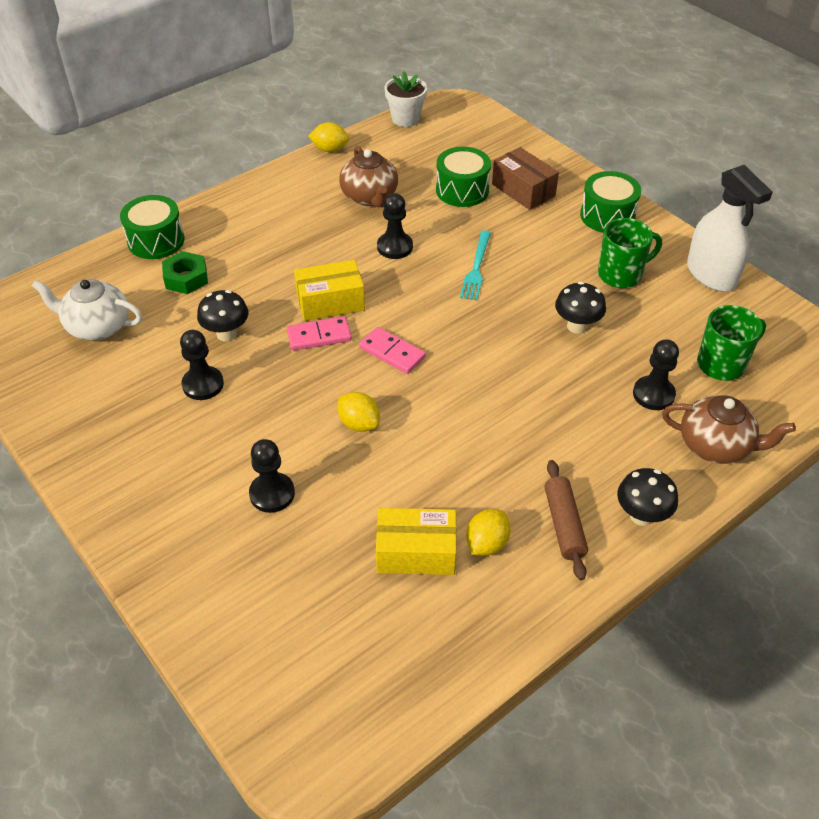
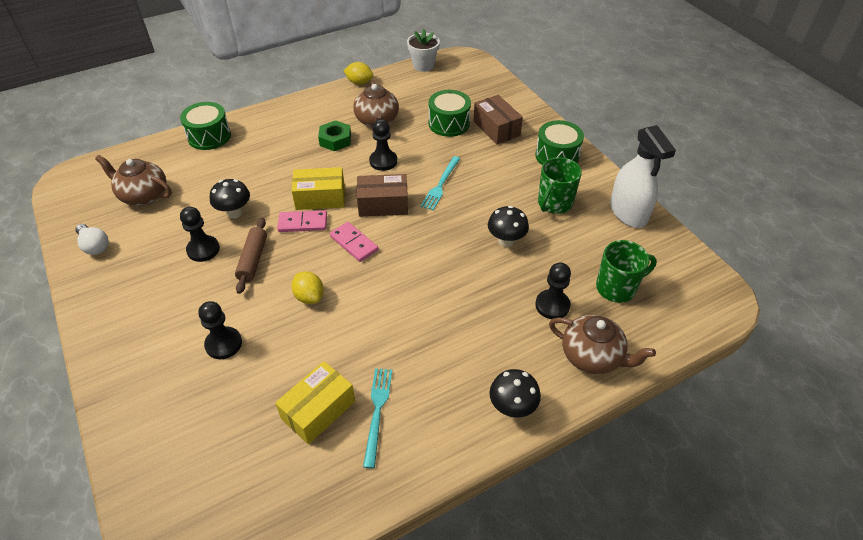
camera: 10 degrees right, 0 degrees up
(57, 398) = (94, 246): none -> white light bulb
(97, 327) = (143, 195): white teapot -> brown teapot
(186, 278) = (220, 167): green nut -> green nut (335, 140)
(412, 301) = (383, 204): none -> brown box
(416, 552) = (318, 410): yellow box -> yellow box turned 60 degrees counterclockwise
(486, 543) = (377, 412): yellow lemon -> turquoise fork
(564, 524) = (445, 405): brown rolling pin -> brown rolling pin (253, 260)
(621, 274) = (554, 203): green mug -> green mug turned 135 degrees clockwise

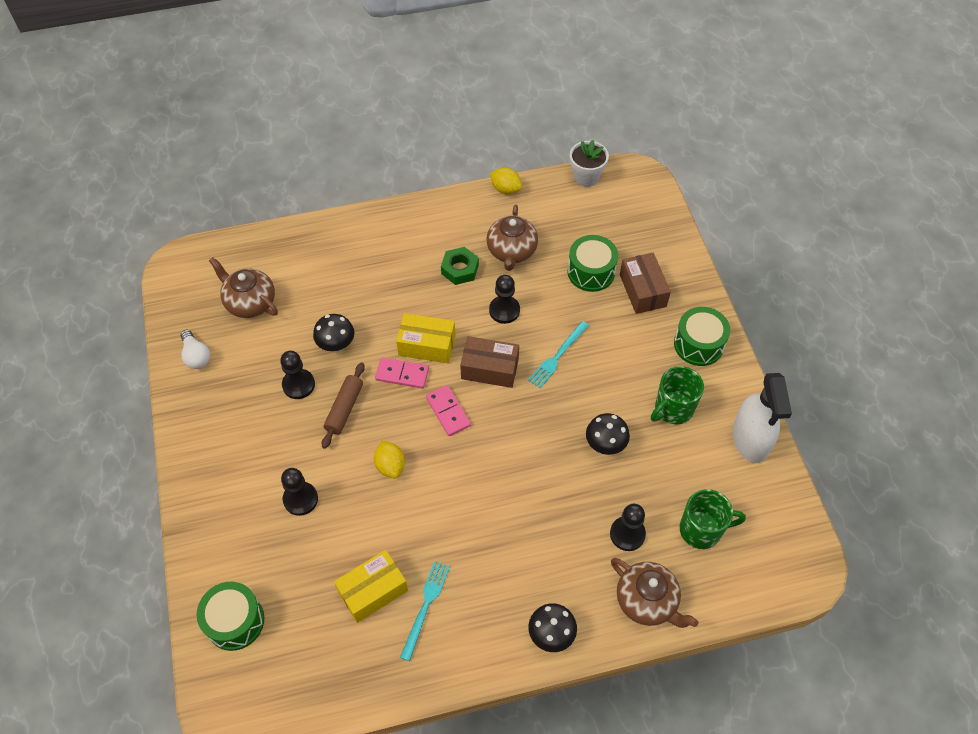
camera: 15 degrees right, 10 degrees up
(209, 136) = (327, 235): green drum -> green drum (235, 621)

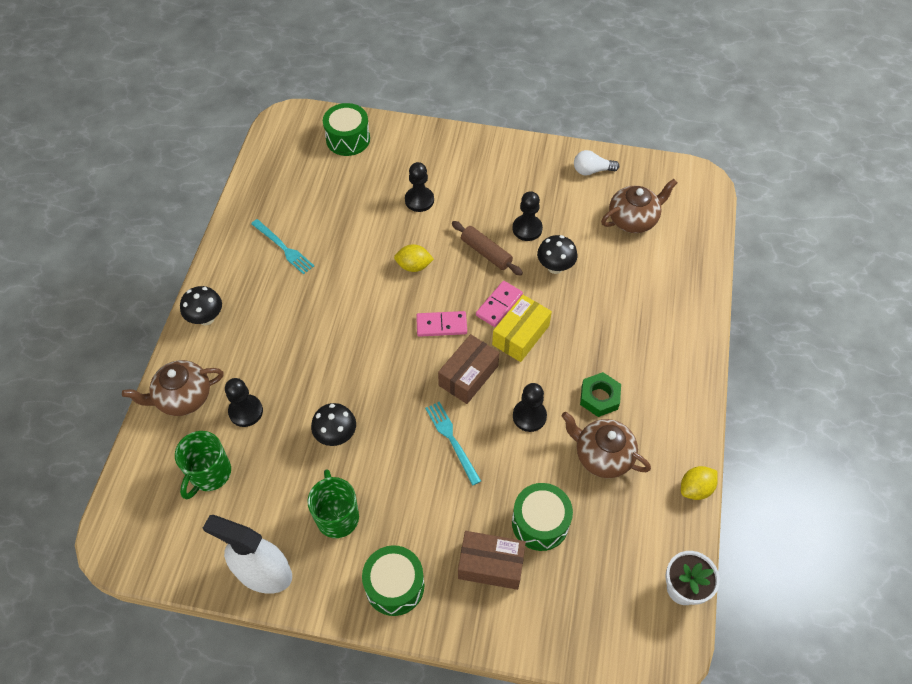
camera: 115 degrees right, 0 degrees up
(373, 591) = (317, 221): yellow box -> none

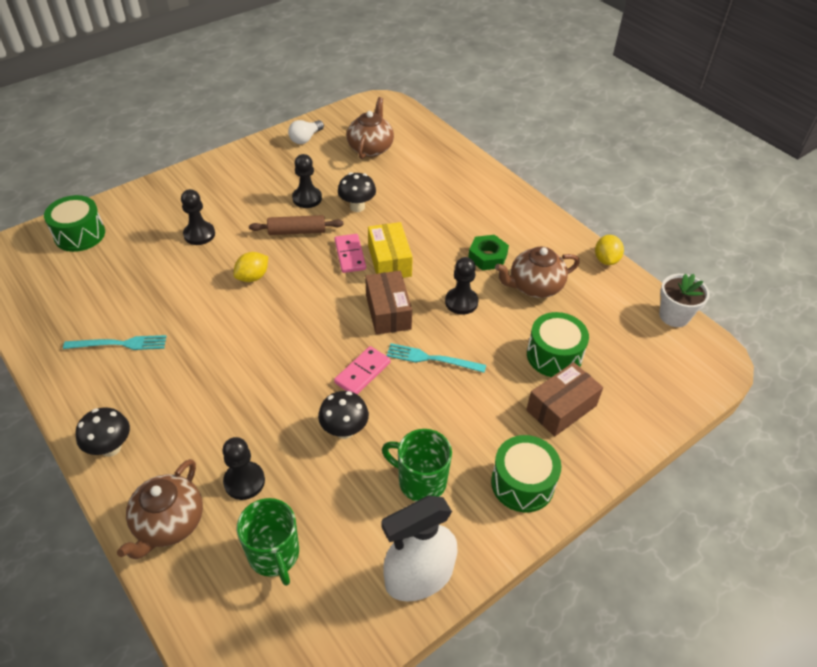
camera: 50 degrees left, 10 degrees down
(441, 325) = (326, 297): pink domino -> pink domino (362, 373)

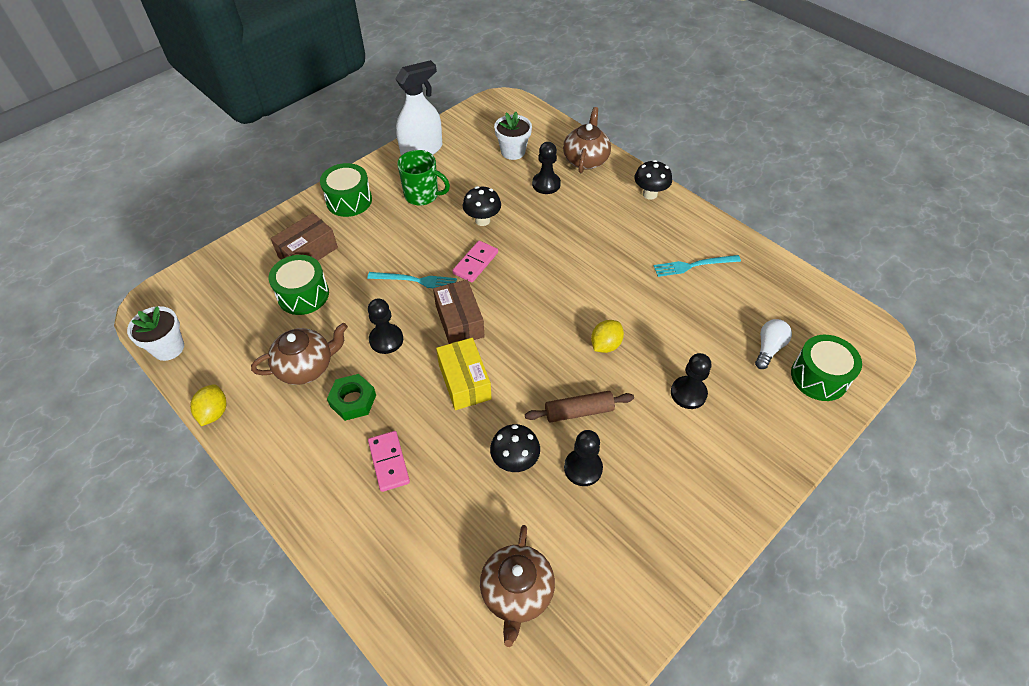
camera: 175 degrees right, 5 degrees up
(274, 555) = (513, 151): green mug -> white flower pot
(305, 138) = (624, 603): white light bulb -> white light bulb (768, 348)
(350, 255) = (510, 385): pink domino -> pink domino (389, 462)

